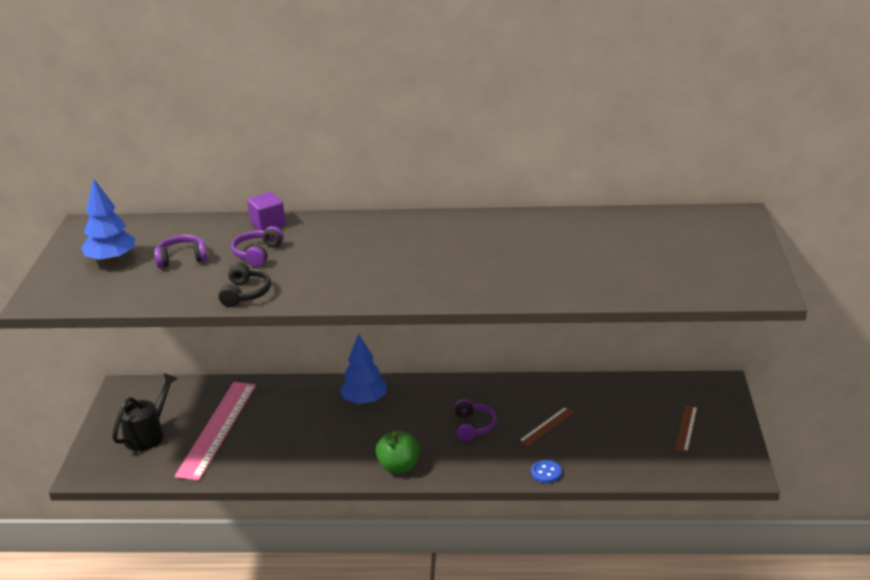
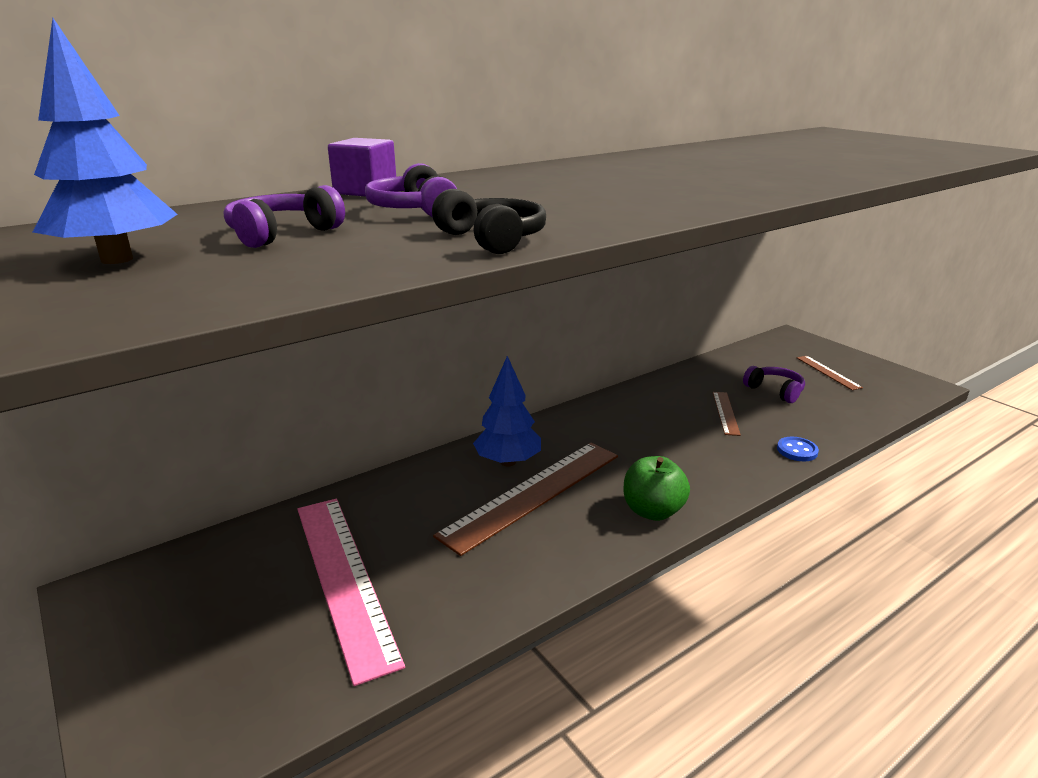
camera: 40 degrees left, 5 degrees down
(148, 433) = (222, 639): black watering can -> none
(352, 426) = (533, 494): none -> brown ruler
(473, 426) = (662, 439): purple headphones -> purple headphones (775, 391)

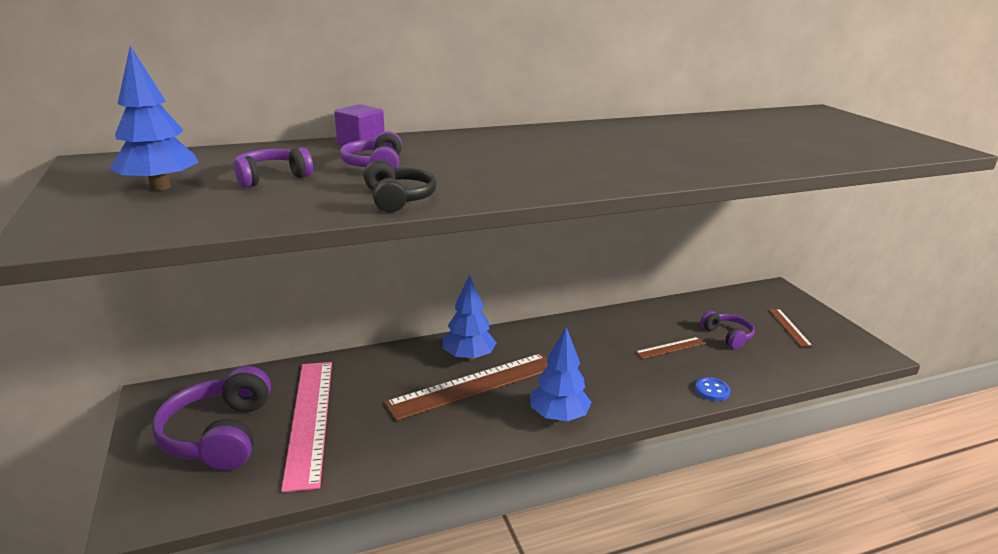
camera: 15 degrees right, 0 degrees up
(223, 626) = (220, 434): none -> purple headphones
(652, 511) = (558, 416): green apple -> blue tree
(725, 413) = (670, 348): brown ruler -> brown ruler turned 45 degrees clockwise

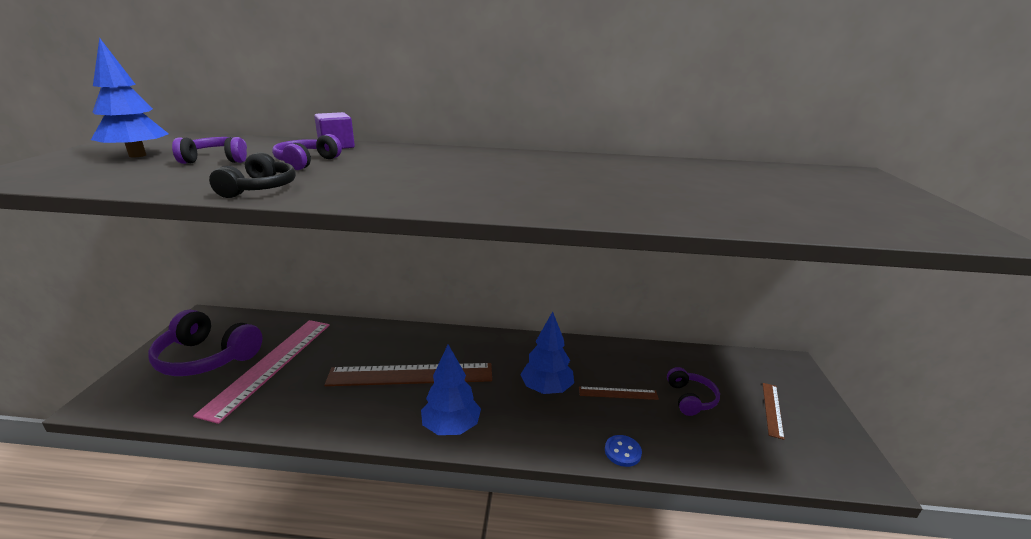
camera: 25 degrees right, 0 degrees up
(220, 434) = (207, 357): purple headphones -> purple headphones turned 90 degrees counterclockwise
(468, 357) = (430, 349): blue tree -> blue tree (546, 389)

